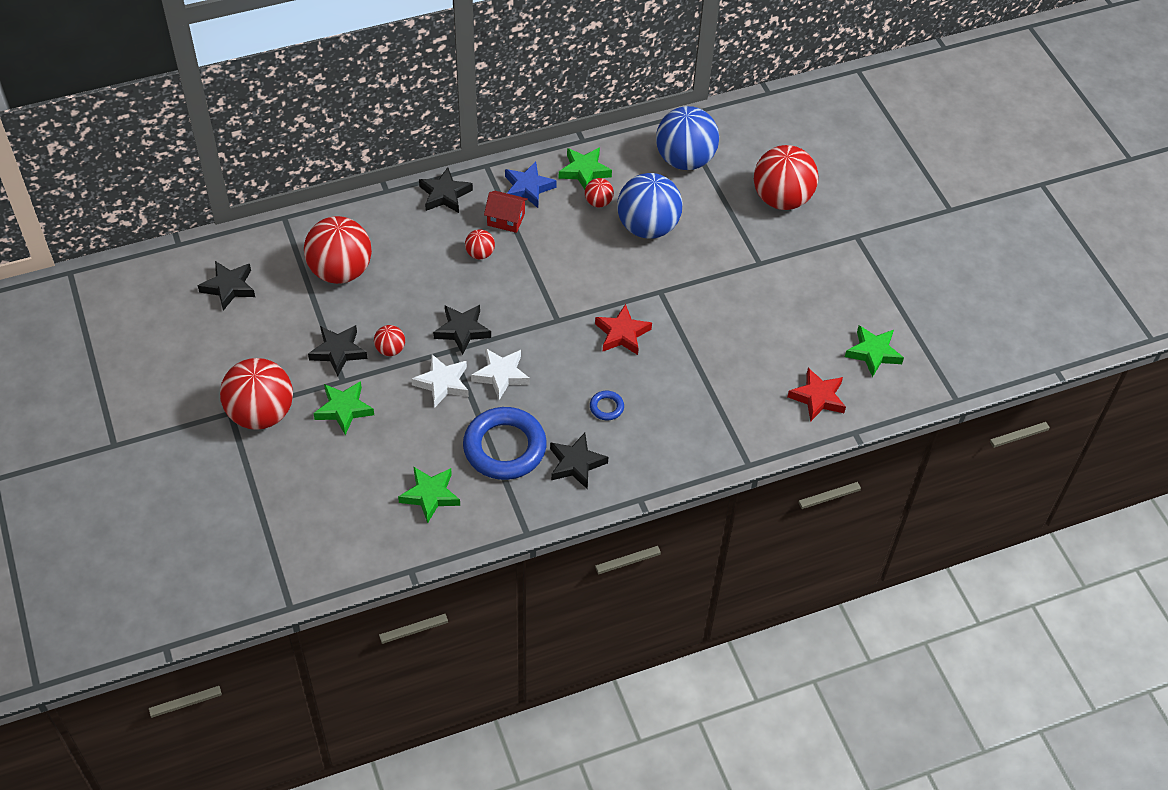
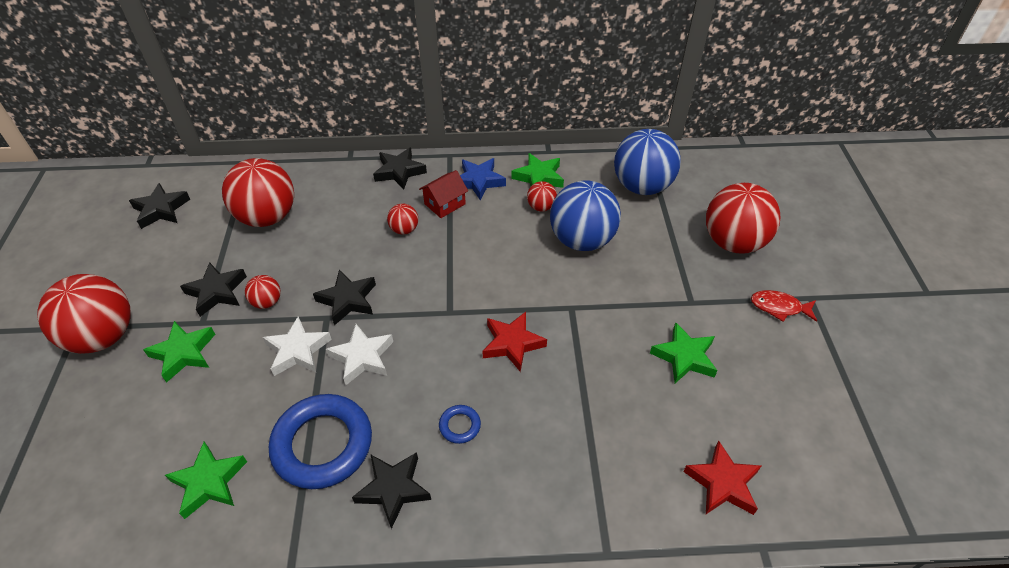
camera: 20 degrees right, 5 degrees down
(506, 219) = (445, 204): red house -> red house turned 75 degrees counterclockwise
(832, 251) = (779, 307): none -> red fish
(873, 353) = (807, 441): green star -> green star (684, 357)

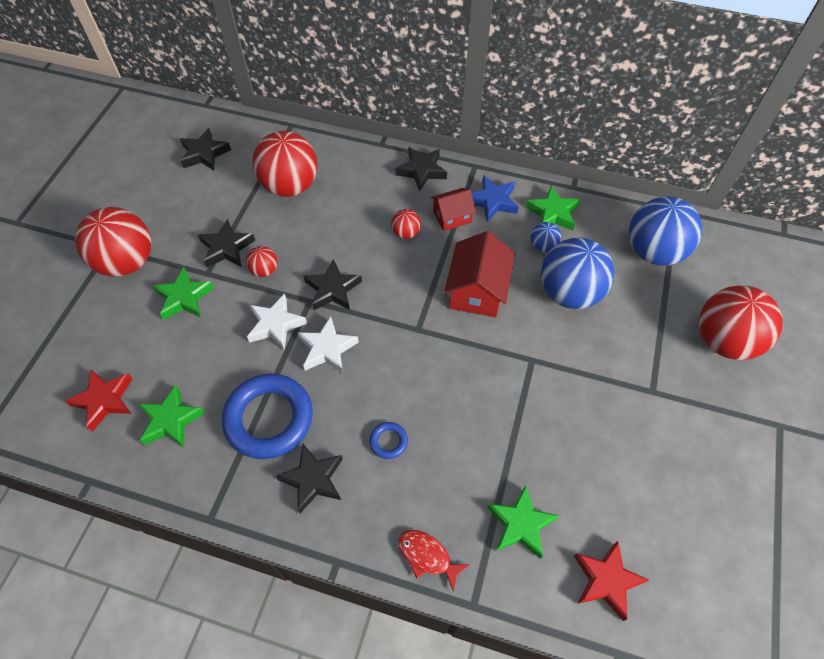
camera: 20 degrees right, 10 degrees up
(494, 262) = (477, 291): none -> red house
(512, 343) = (463, 378): red star -> red star (104, 400)
(541, 207) = (543, 246): red ball -> blue ball
(684, 357) = (621, 445): green star -> green star (520, 524)
(779, 307) = (741, 425): red fish -> red fish (427, 556)

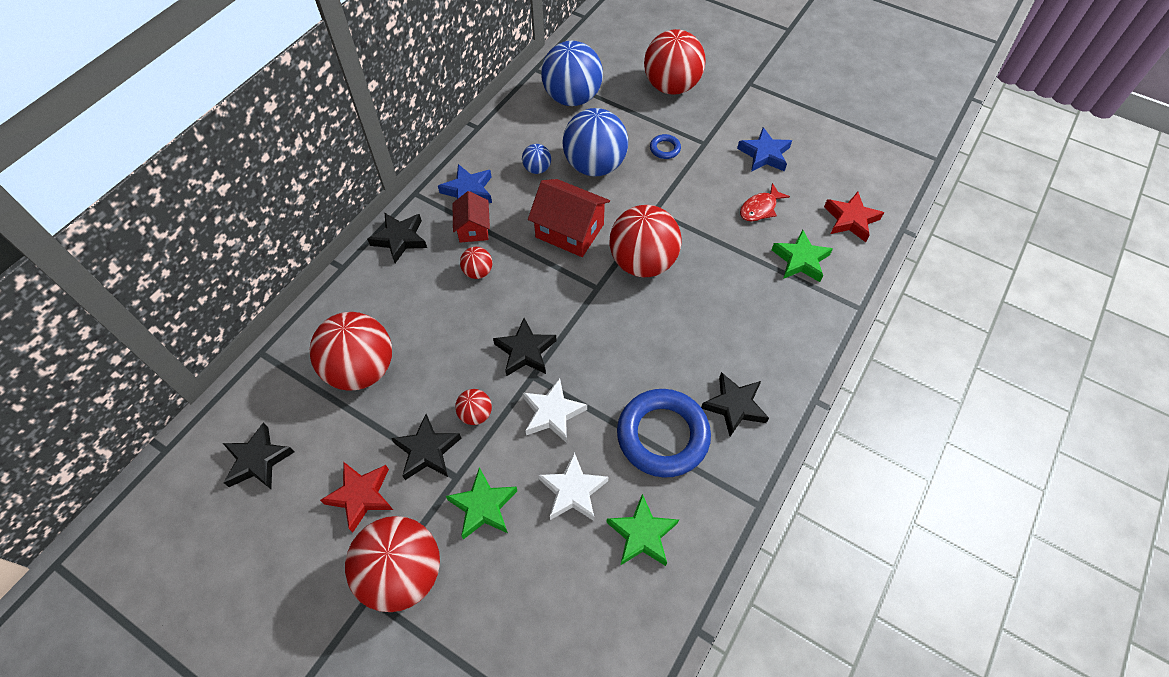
camera: 75 degrees left, 0 degrees up
(104, 400) = (598, 609): red star -> red star (361, 496)
(327, 349) = (596, 369): white star -> white star (573, 491)
(388, 441) = (709, 337): blue ring -> blue ring (665, 149)
(427, 556) = (818, 330): red fish -> red fish (760, 208)
(461, 362) = (642, 262): none -> red ball
(552, 213) = (502, 151): green star -> none
(667, 460) = (764, 154): none -> blue star

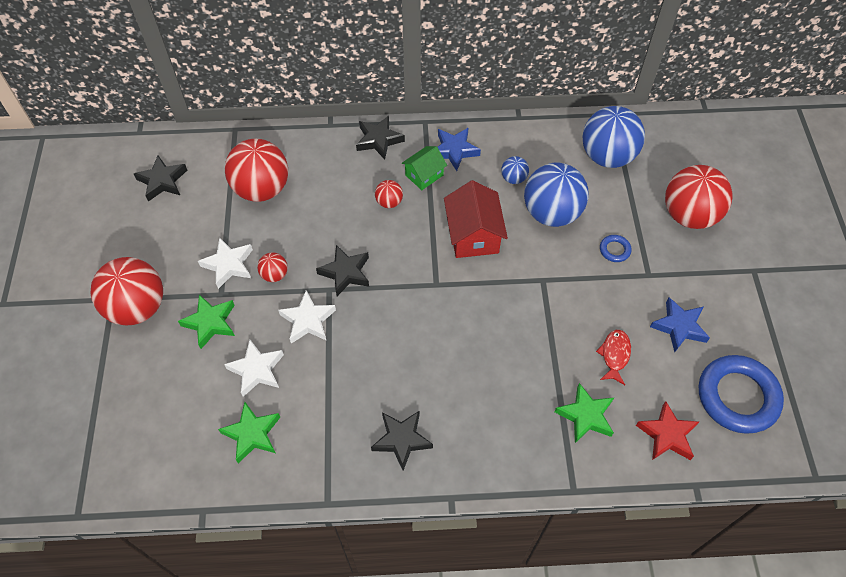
camera: 55 degrees right, 0 degrees up
(361, 496) = (174, 250): red star -> none
(427, 451) = (228, 265): black star -> white star
(473, 228) = (424, 175): red house -> green house
(642, 262) = (485, 300): red ball -> none
(662, 436) = (340, 403): blue ring -> blue ring (737, 397)
(760, 208) = (614, 355): red fish -> red fish turned 90 degrees clockwise

